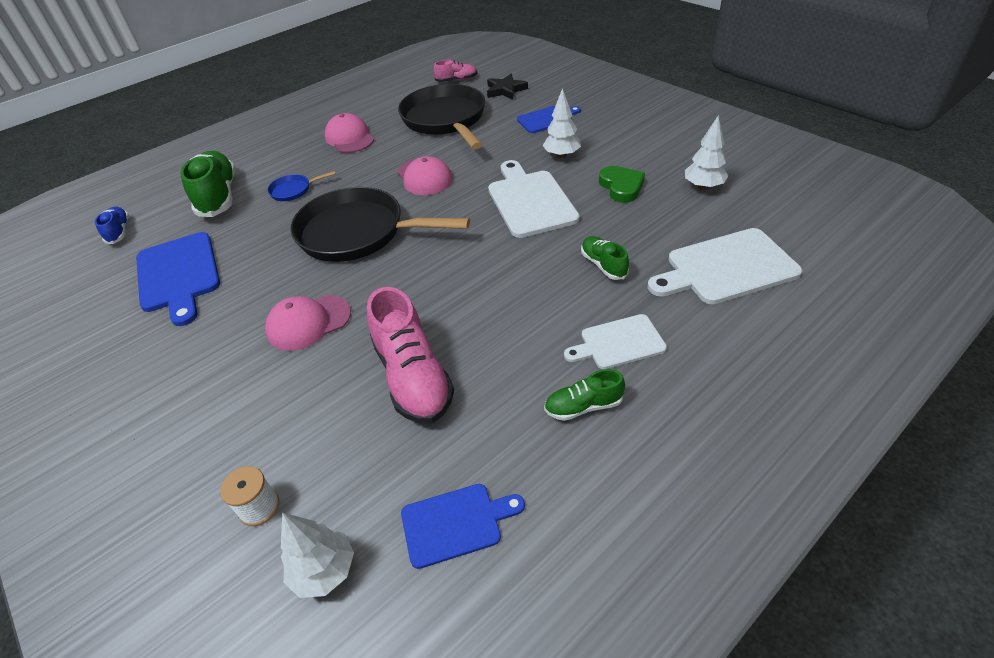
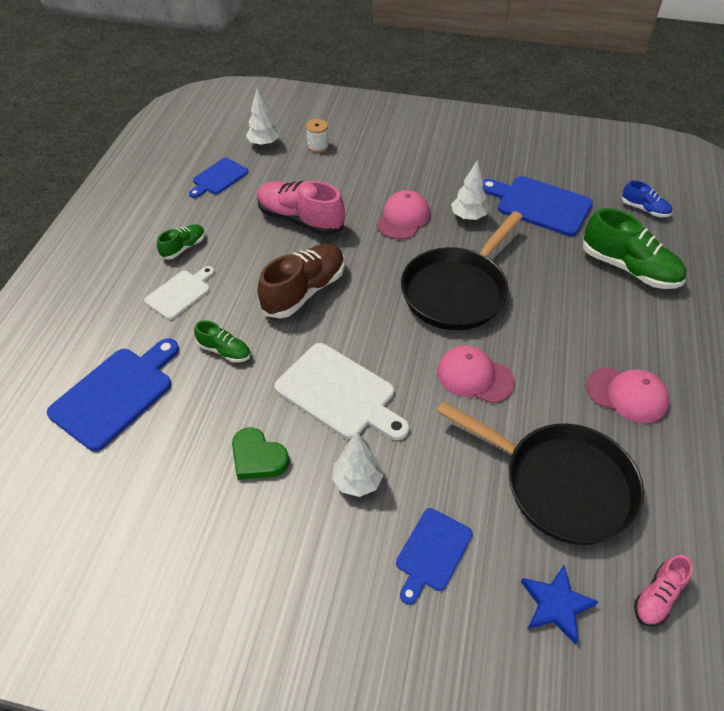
camera: 140 degrees right, 5 degrees up
(293, 190) = (575, 304): blue pan -> none
(358, 233) = (457, 290): black pan -> black pan turned 150 degrees clockwise
(486, 288) = (304, 291): none -> brown shoe
(505, 90) = (555, 605): black star -> blue star
(703, 186) = (166, 500): white tree -> white tree (468, 217)
(726, 268) = (116, 394): white cutting board -> blue cutting board

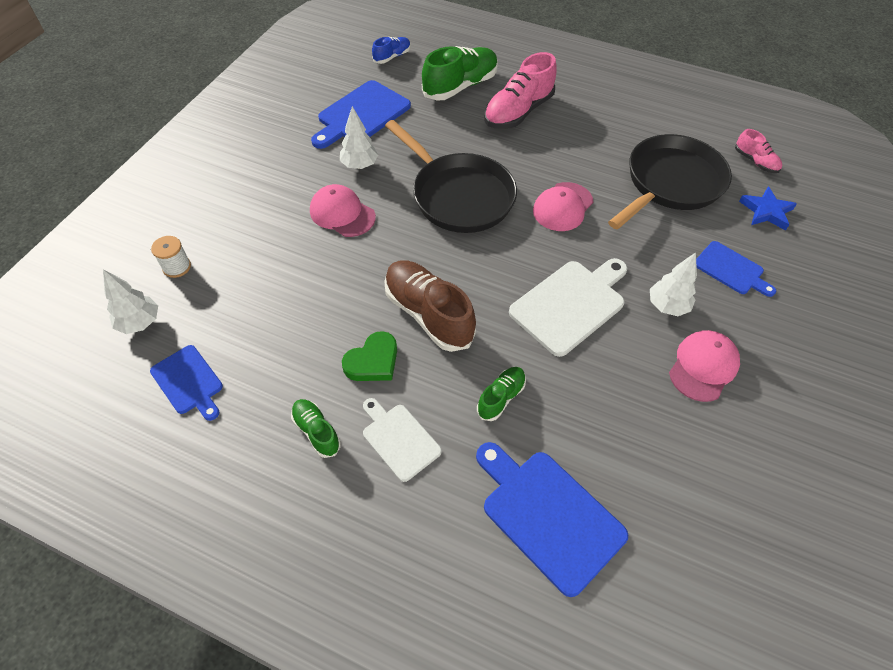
camera: 80 degrees left, 5 degrees up
(258, 457) = (640, 379): green heart -> green heart (373, 361)
(300, 220) = (310, 303): pink shoe -> pink shoe (518, 112)
(627, 394) = (591, 126): pink cap -> pink cap (703, 366)

